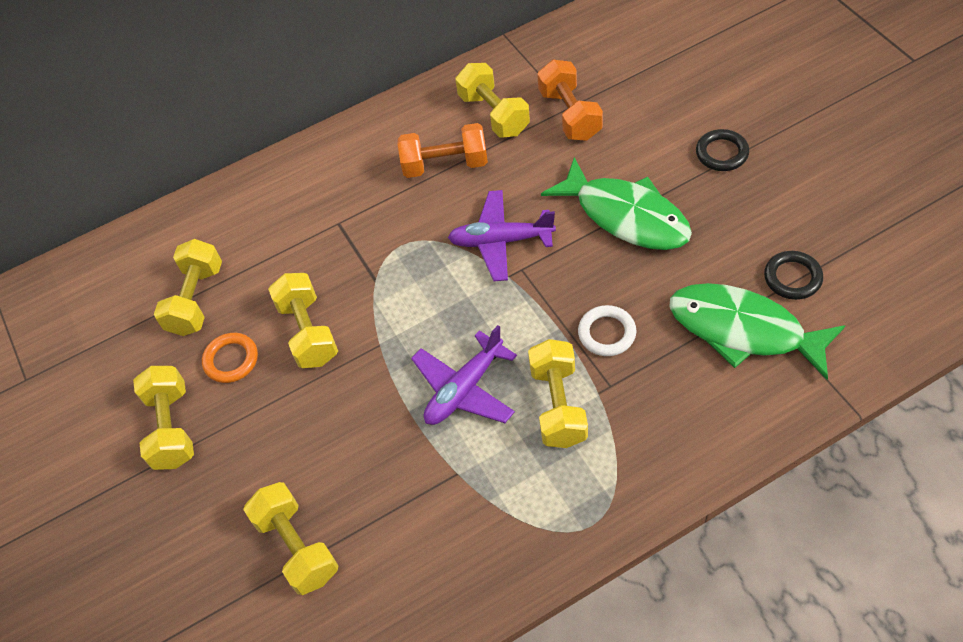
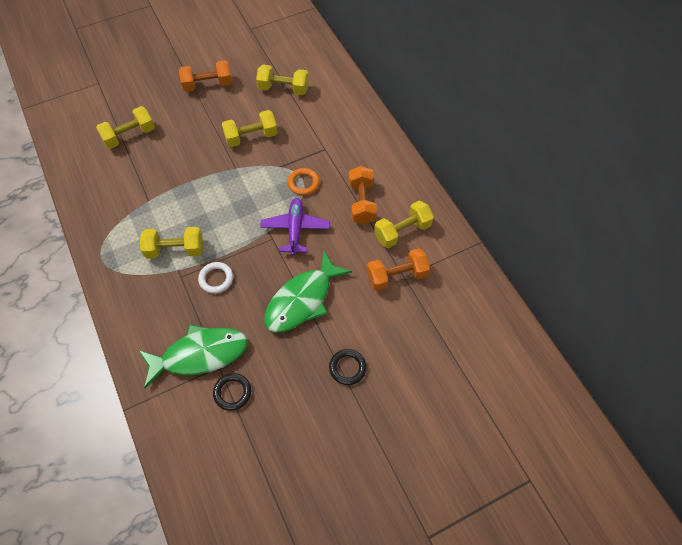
camera: 85 degrees right, 5 degrees up
(172, 428) = (208, 85): yellow dumbbell -> orange dumbbell
(231, 360) = (241, 105): orange ring -> orange ring (303, 183)
(464, 389) = (197, 206): purple plane -> none
(743, 330) = (200, 355): green fish -> green fish turned 45 degrees clockwise

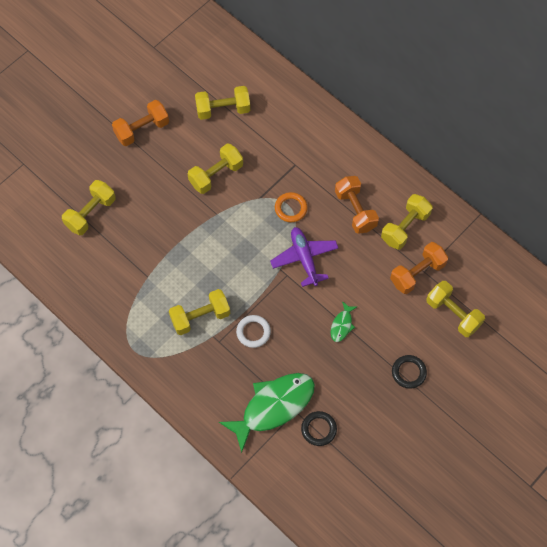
camera: 20 degrees left, 5 degrees up
(302, 300) = (342, 325): green fish -> green fish, size x0.44
(416, 326) = (453, 314): none -> yellow dumbbell

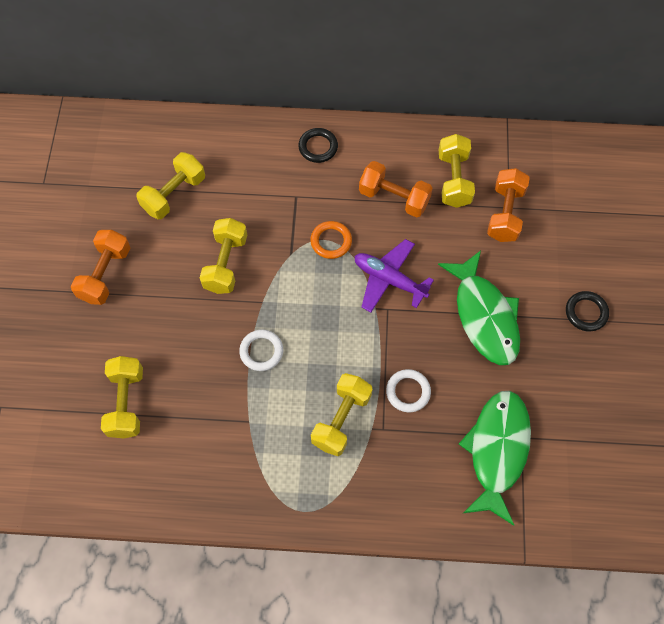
camera: 40 degrees left, 0 degrees up
(190, 242) = (261, 351): none -> white ring
(318, 429) = (559, 436): black ring -> black ring (318, 147)
(342, 325) = (484, 316): green fish -> green fish, size x2.27
(453, 314) = (571, 226): yellow dumbbell -> none

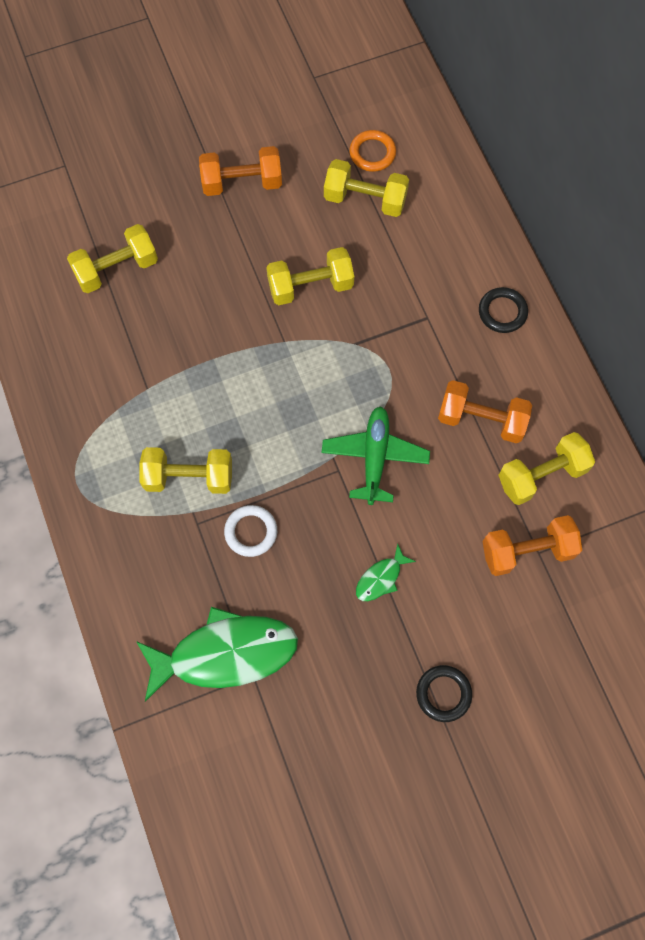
camera: 65 degrees right, 5 degrees up
(261, 351) = (228, 366): white ring -> none
(331, 241) = (390, 377): orange ring -> orange ring (372, 153)
(389, 279) = (375, 457): purple plane -> green plane
(394, 198) = (481, 419): orange dumbbell -> orange dumbbell turned 75 degrees counterclockwise
(484, 316) = (381, 578): green fish -> green fish, size x0.44

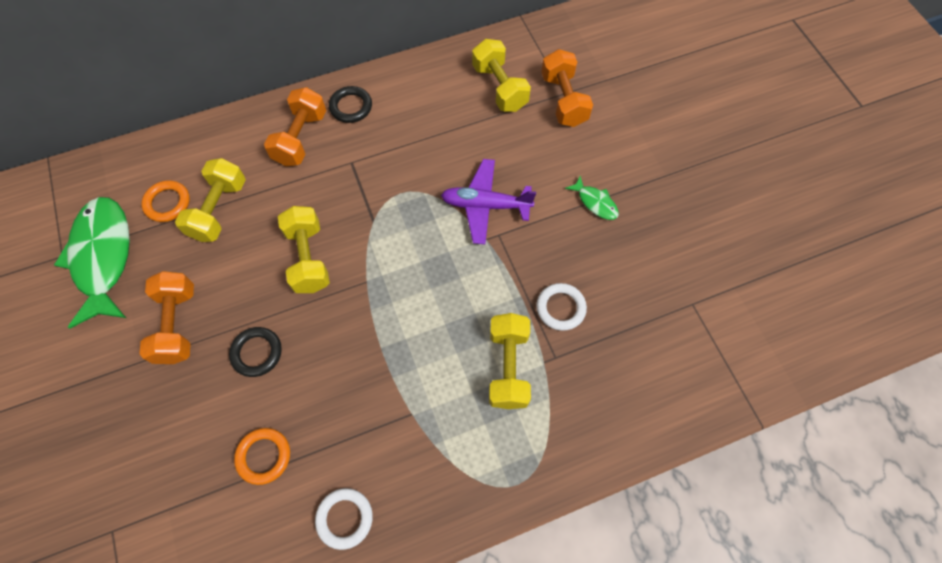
camera: 90 degrees left, 5 degrees down
(59, 338) = (344, 518): none -> white ring
(116, 269) = (264, 456): yellow dumbbell -> orange ring
(225, 653) = (677, 327): green fish -> green fish (103, 257)
(375, 457) = (485, 205): green plane -> purple plane
(443, 694) = (685, 160): black ring -> black ring (257, 353)
(481, 419) = (450, 126): orange dumbbell -> orange dumbbell (301, 138)

